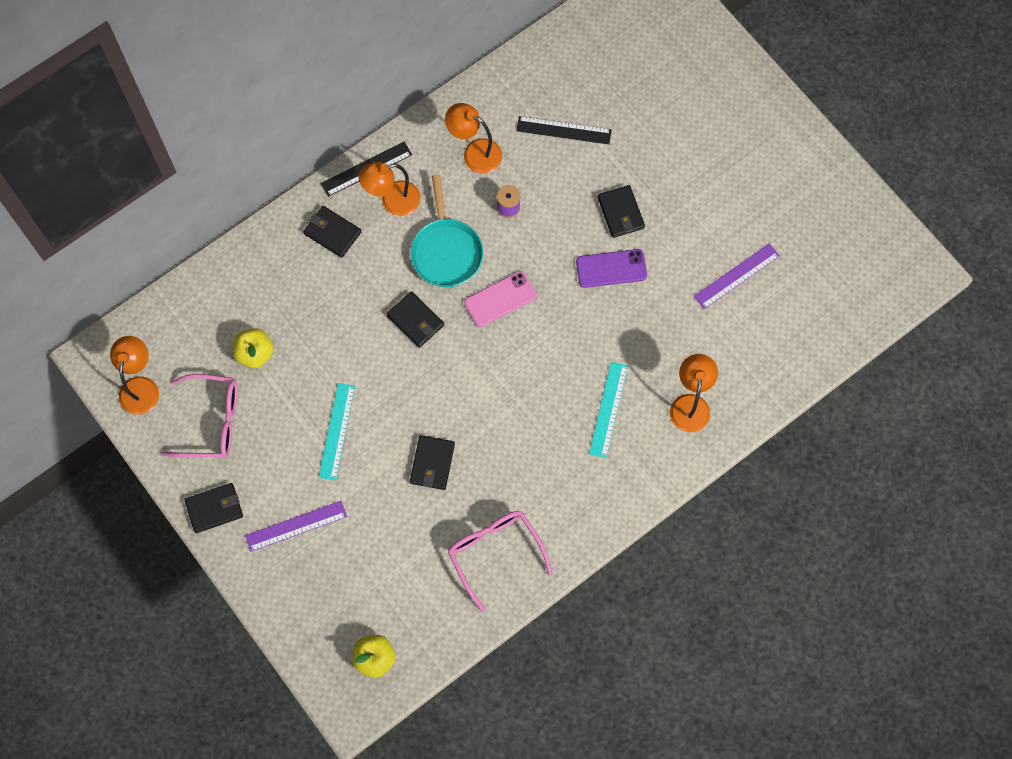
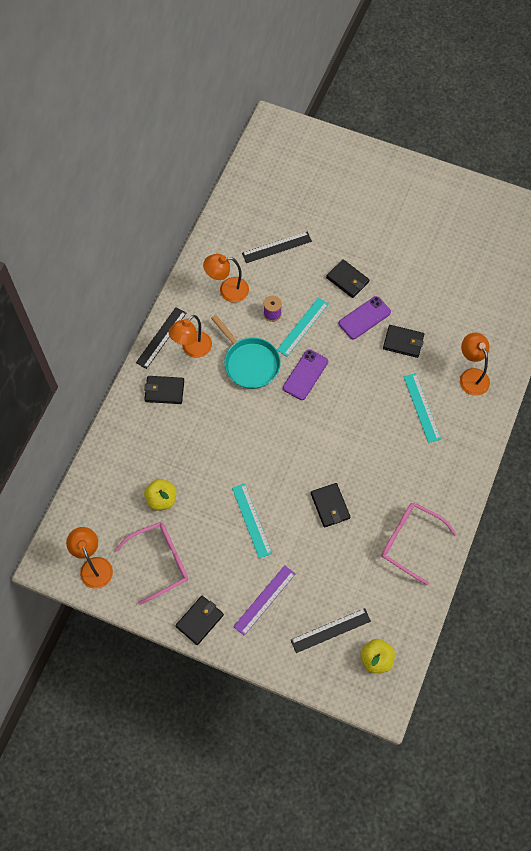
camera: 30 degrees left, 5 degrees down
(345, 599) = (330, 630): none -> black ruler
(415, 320) = (258, 418): black wallet -> black wallet (403, 342)
(500, 299) = (305, 375): pink phone -> purple phone
(533, 241) = (302, 327): none -> turquoise ruler
(736, 276) = (446, 281): purple ruler -> none

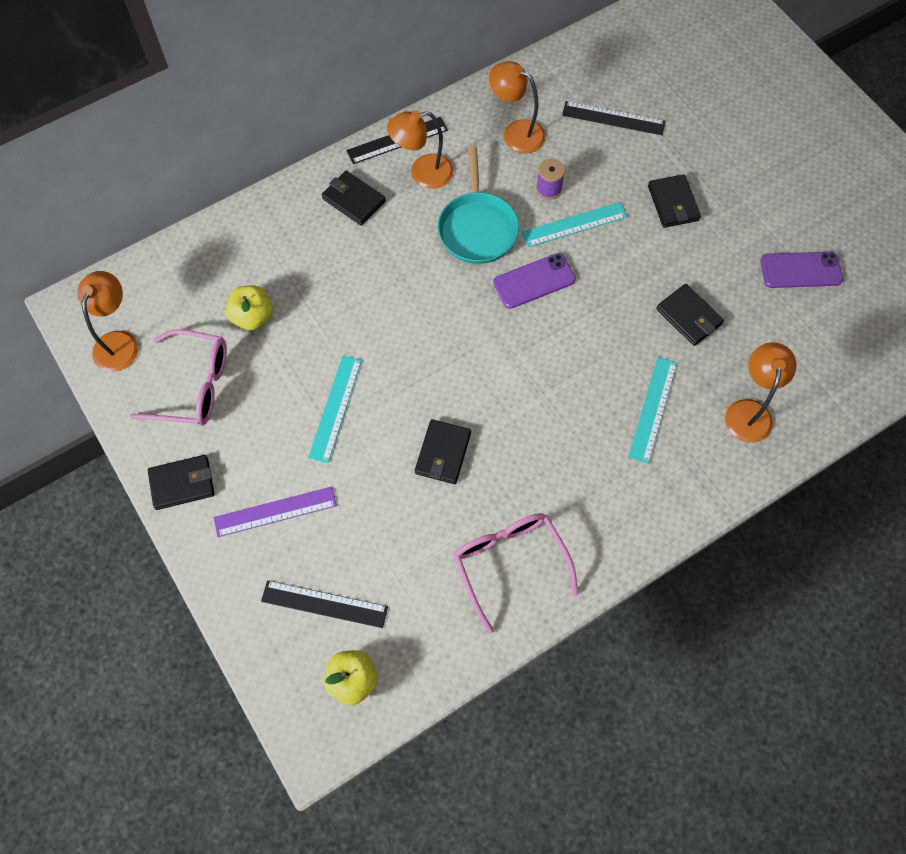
camera: 35 degrees right, 0 degrees up
(364, 318) = (660, 259): purple phone -> purple phone (800, 270)

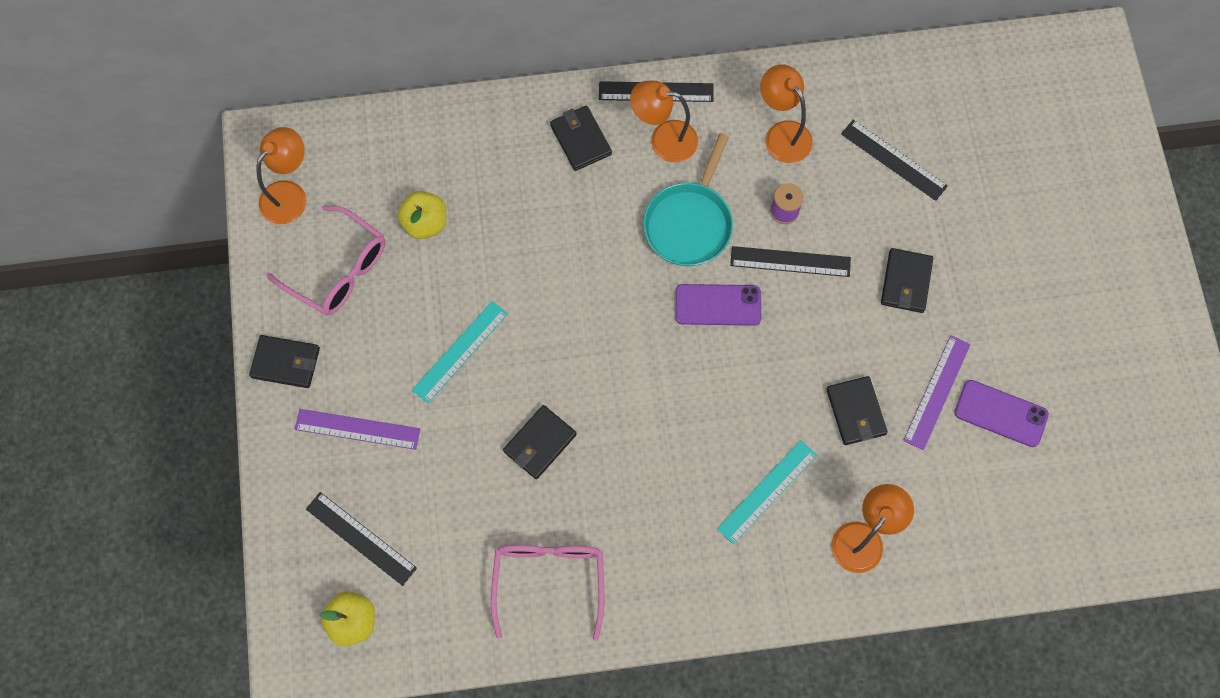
camera: 25 degrees right, 5 degrees up
(574, 225) = (790, 261): turquoise ruler -> black ruler
(743, 275) = (937, 392): none -> purple ruler

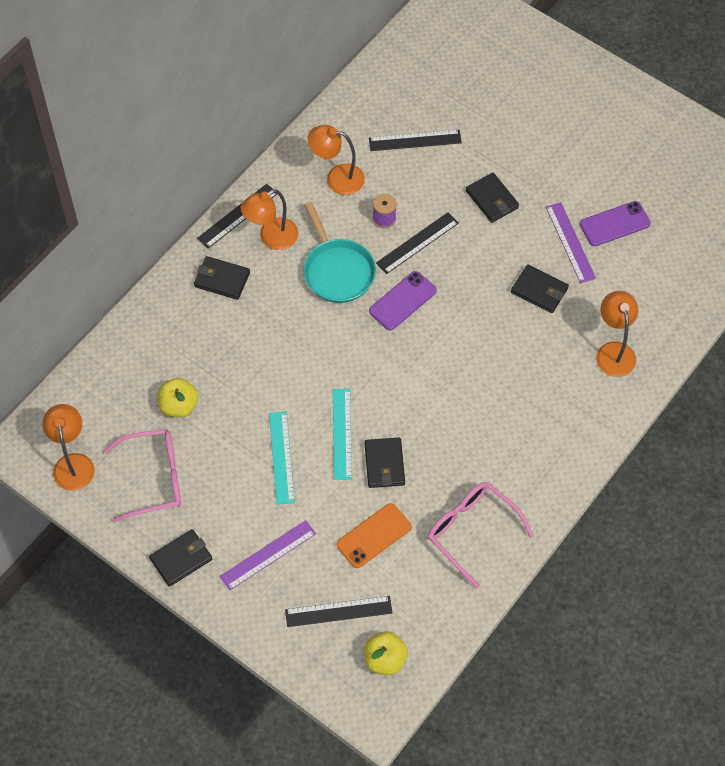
camera: 45 degrees left, 10 degrees down
(461, 500) = (374, 536): none -> orange phone
(767, 491) = (538, 374): turquoise ruler -> turquoise ruler (342, 434)

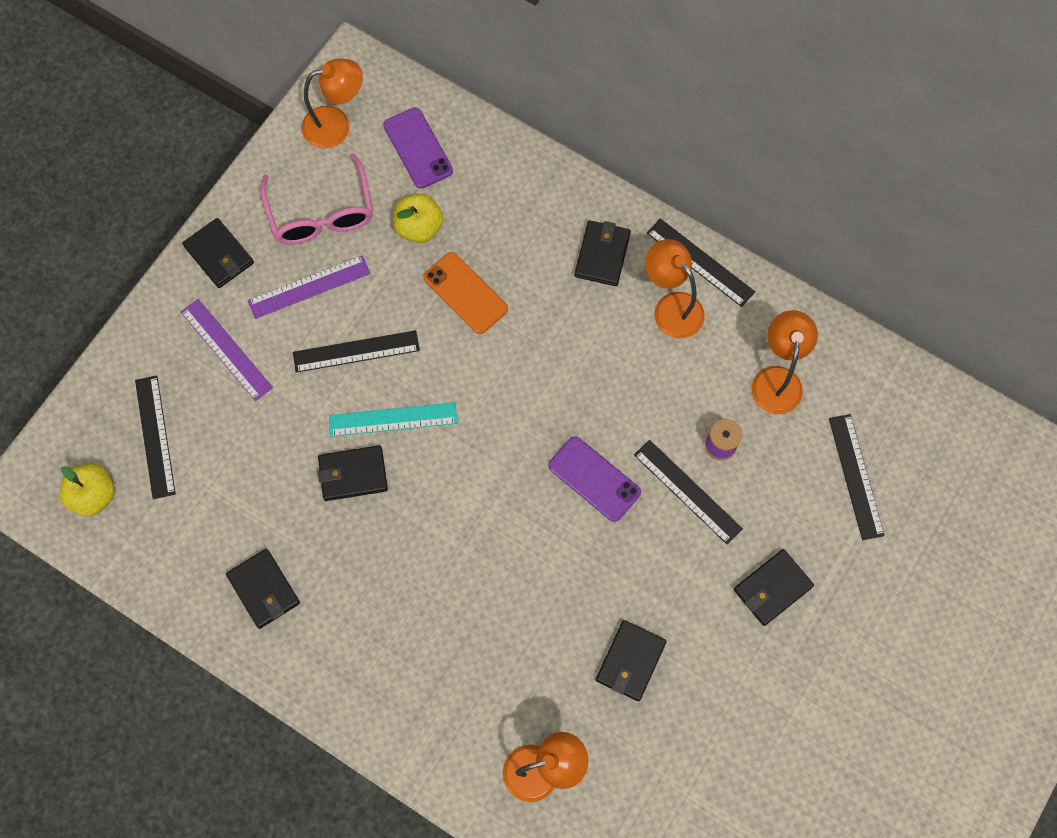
camera: 85 degrees right, 10 degrees up
(281, 457) = (356, 351): turquoise ruler -> black ruler
(337, 271) = (631, 393): turquoise pan -> none
(374, 536) = (254, 469): orange phone -> orange phone (465, 293)
(472, 531) = (263, 589): pink glasses -> black wallet
(570, 242) = (715, 702): purple ruler -> purple ruler (309, 287)
(614, 224) = (755, 767): purple phone -> purple phone (418, 148)

